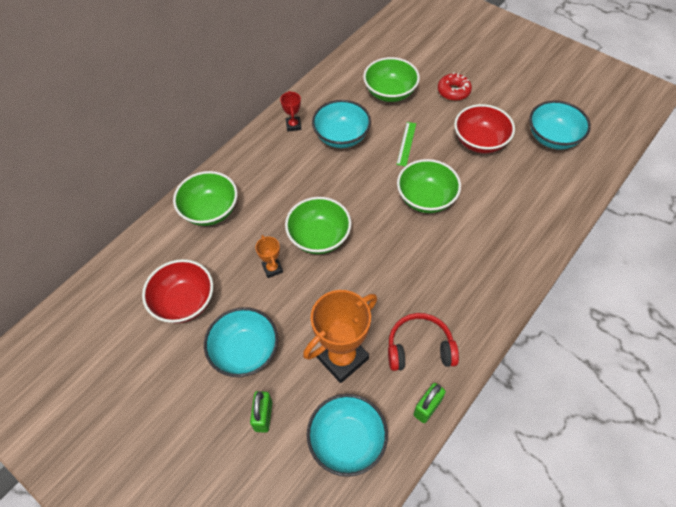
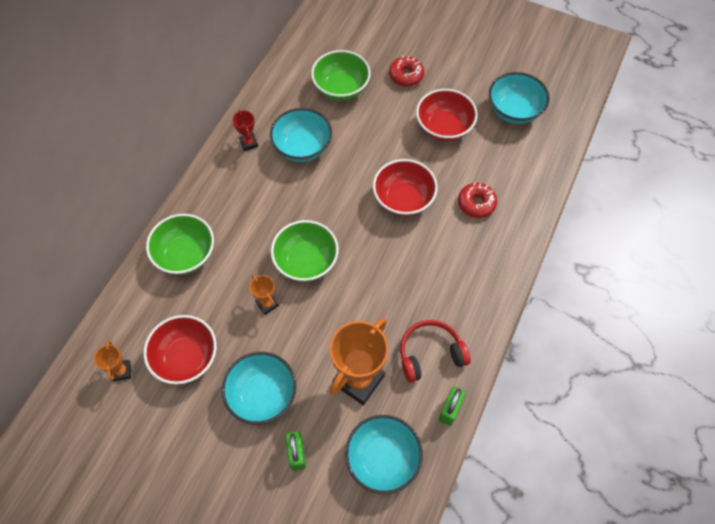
camera: 15 degrees left, 5 degrees up
(123, 302) = (121, 371): none -> orange trophy
(406, 143) = (371, 143): green ruler -> none
(426, 198) = (403, 199): green bowl -> red bowl
(497, 215) = (476, 203): none -> red donut

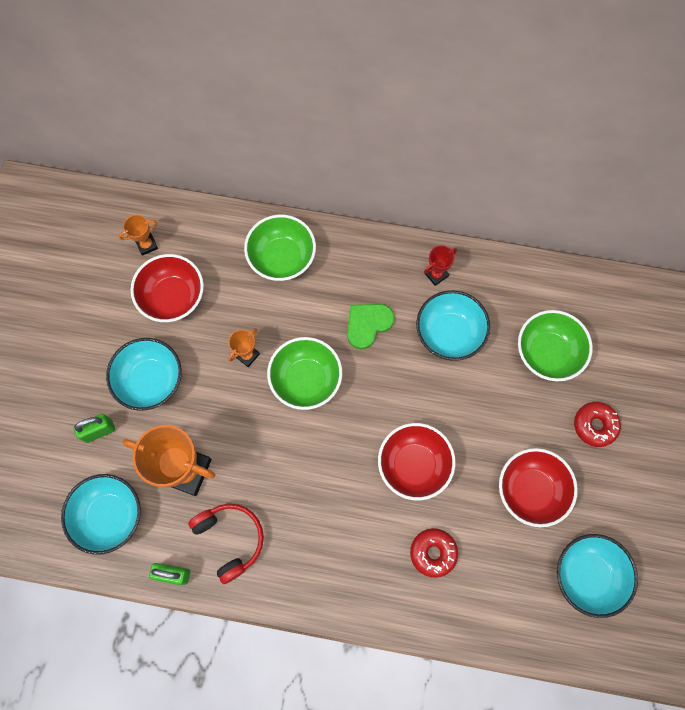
camera: 75 degrees right, 10 degrees up
(273, 202) = (368, 324): none -> green heart

